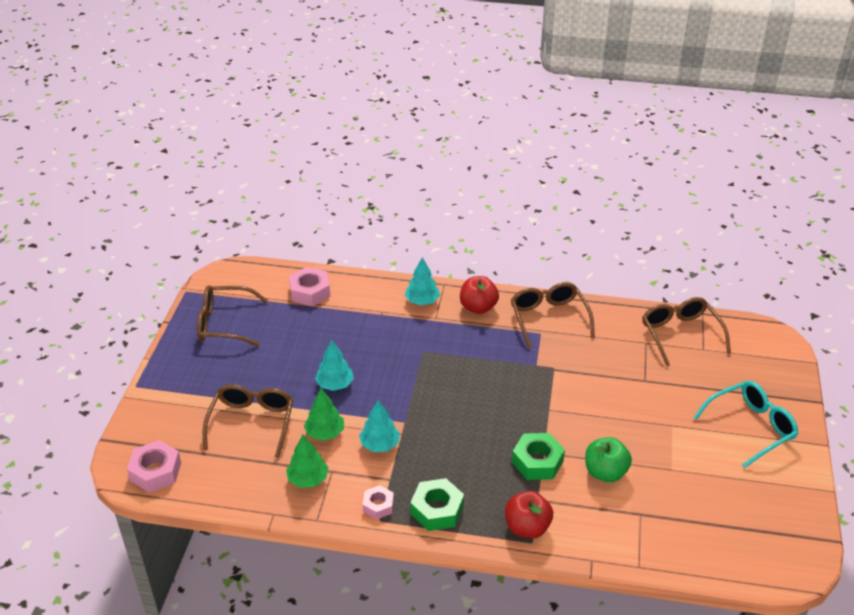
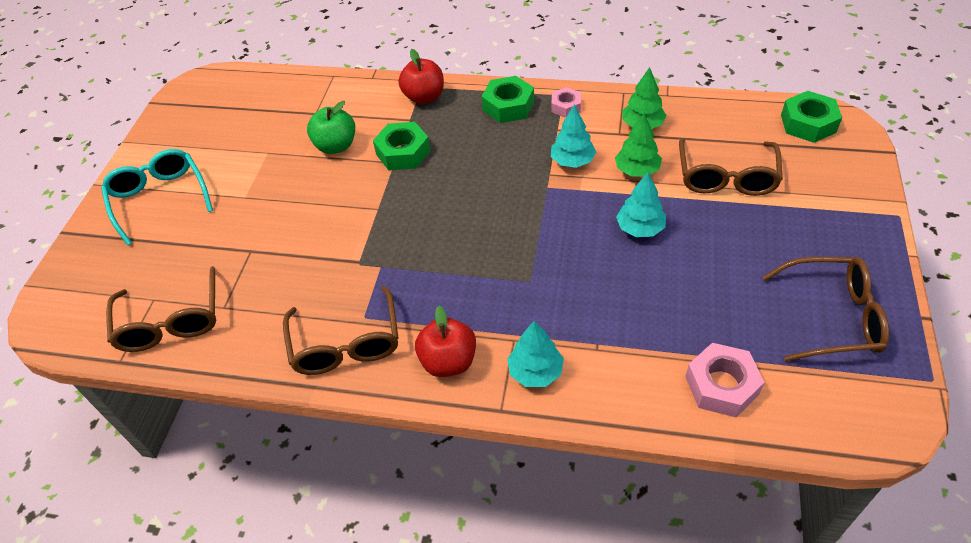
camera: 175 degrees left, 10 degrees up
(155, 471) = (808, 123): pink nut -> green nut
(751, 427) = (159, 198): turquoise glasses -> turquoise glasses turned 90 degrees clockwise

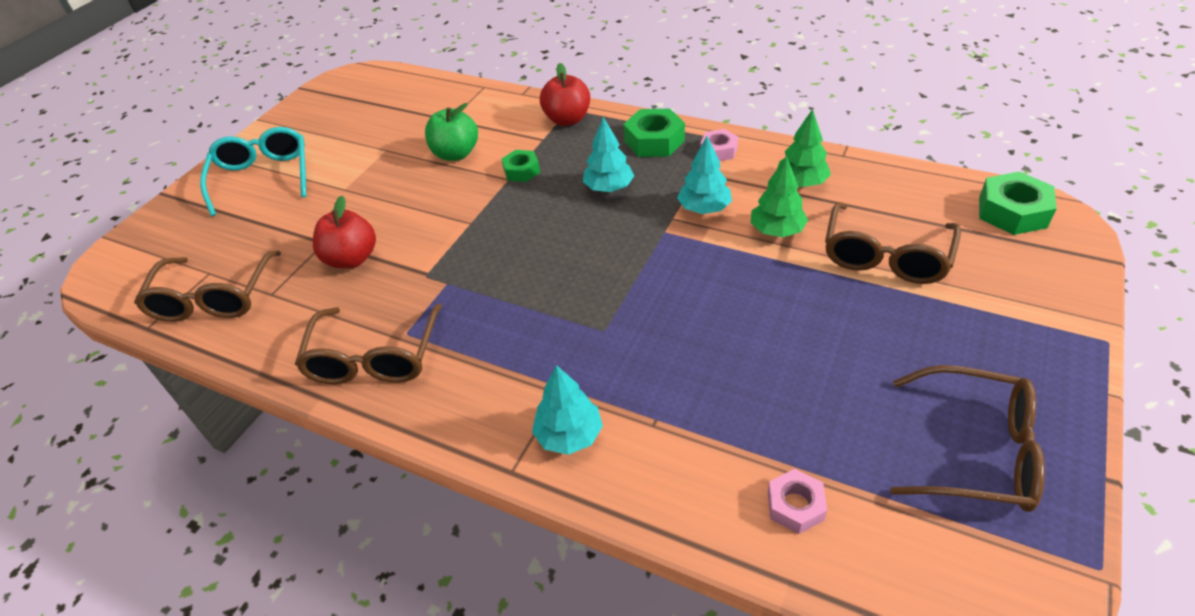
camera: 15 degrees right, 5 degrees down
(403, 152) = (521, 171): green nut -> green nut, size x0.63
(448, 361) = (475, 401): red apple -> red apple (352, 259)
(640, 228) = (757, 295): turquoise tree -> turquoise tree (609, 188)
(721, 385) = (795, 506): pink nut -> pink nut, size x0.63

